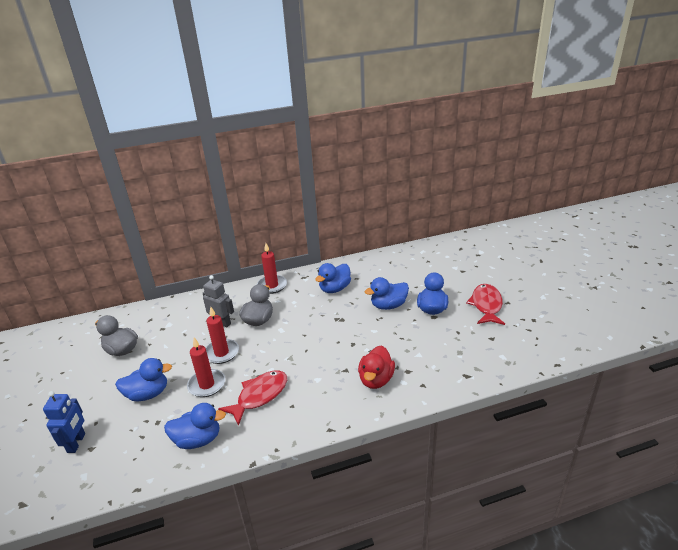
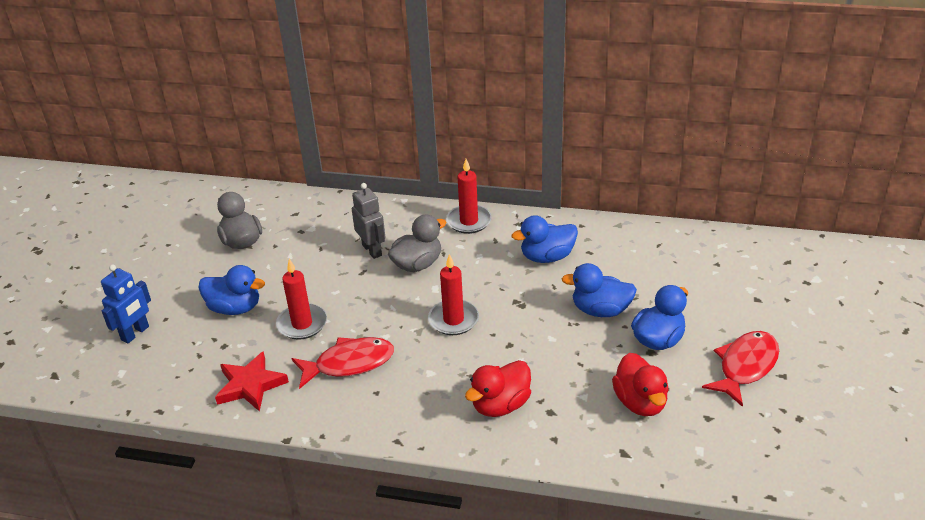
camera: 30 degrees right, 5 degrees up
(198, 440) = (250, 385): blue duck -> red star
(221, 353) = (345, 290): red candle -> red candle (453, 320)
(451, 345) = (640, 402): none -> red duck

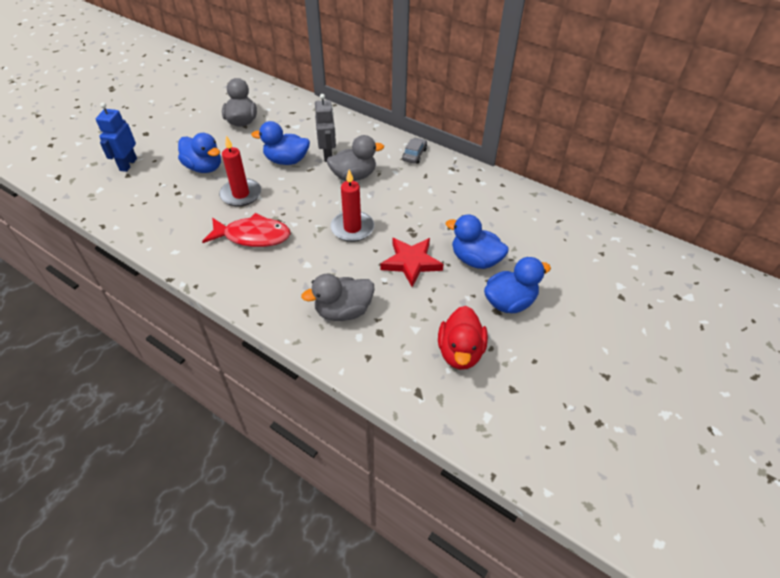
camera: 20 degrees right, 10 degrees up
(135, 333) = (128, 164): blue robot -> blue robot turned 135 degrees clockwise
(250, 385) = (174, 228): red star -> red star (411, 263)
(469, 221) = (414, 155): red candle -> grey car
(500, 405) = (343, 311): red duck -> grey duck
(547, 257) = (458, 201): blue duck -> blue duck (286, 161)
(745, 367) = (574, 354): red fish -> none

